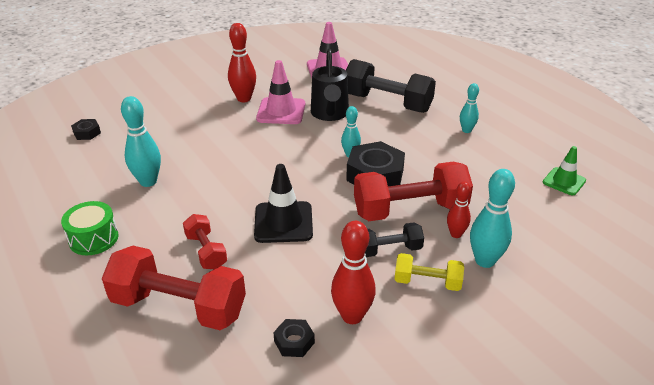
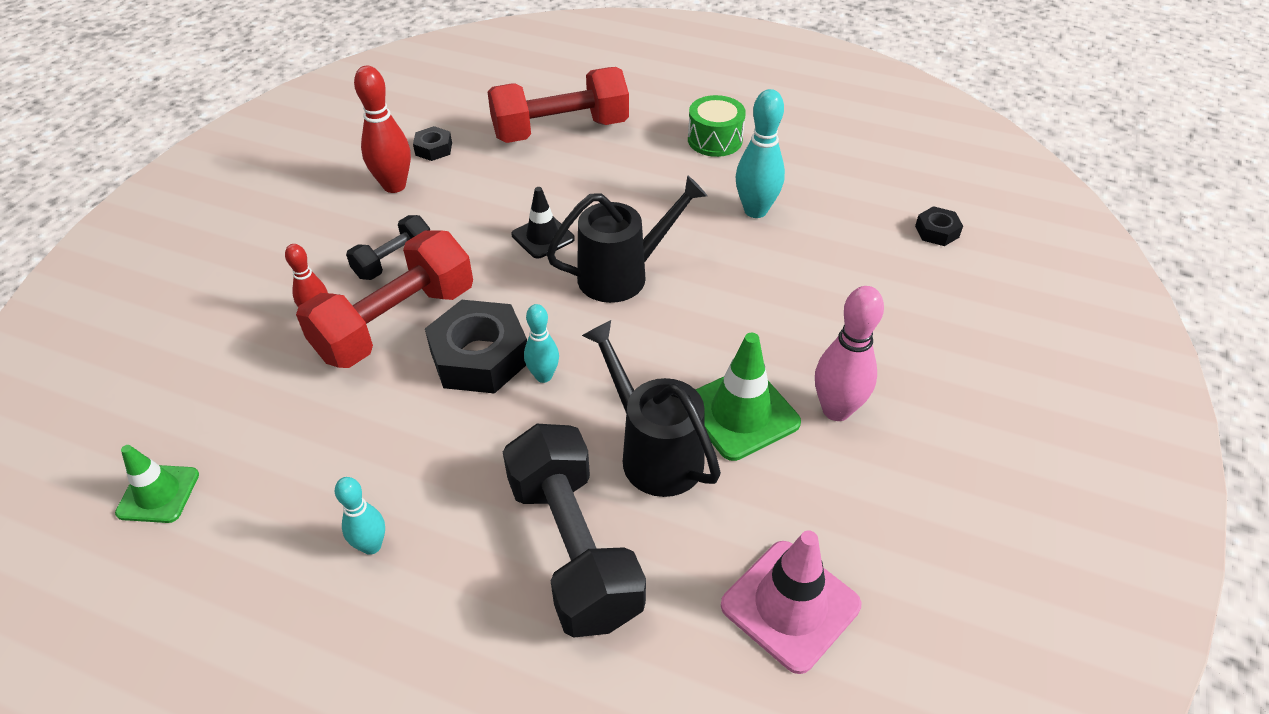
camera: 145 degrees right, 10 degrees up
(206, 251) = (592, 176): red dumbbell -> none
(244, 99) = (836, 410): red bowling pin -> pink bowling pin
(263, 181) = (623, 275): none -> black watering can
(281, 111) = (741, 413): pink traffic cone -> green traffic cone
(283, 222) = (543, 237): black traffic cone -> black traffic cone, size x0.65
(387, 103) = (574, 548): black dumbbell -> black dumbbell turned 75 degrees clockwise
(427, 282) = (331, 245): yellow dumbbell -> none
(485, 261) = (269, 297): turquoise bowling pin -> none

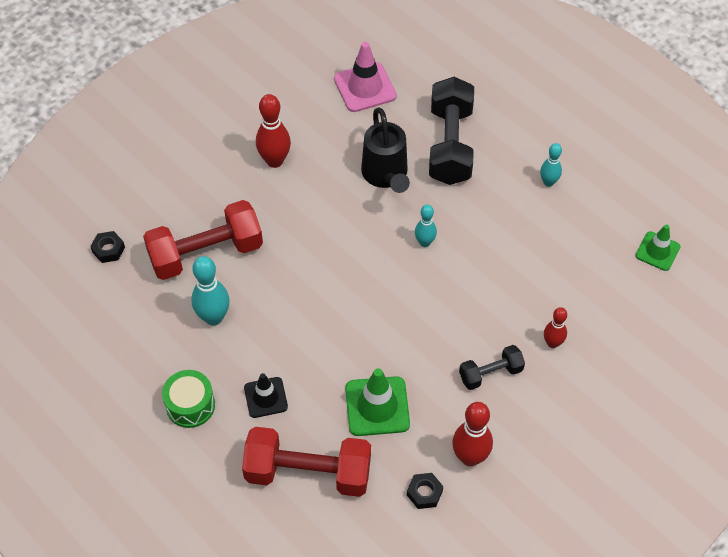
camera: 155 degrees left, 10 degrees up
(396, 323) = (502, 317): red dumbbell -> red dumbbell (206, 253)
(479, 357) = (457, 270): black nut -> none
(543, 237) = (377, 354): black traffic cone -> black traffic cone (265, 397)
(623, 275) = (339, 298): black watering can -> none
(741, 413) = (327, 178): green traffic cone -> green traffic cone (377, 406)
(836, 410) = (274, 161): pink bowling pin -> red bowling pin

